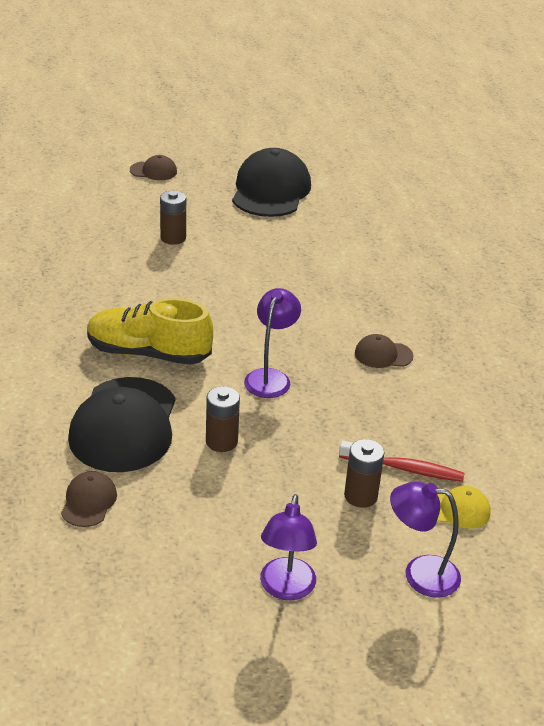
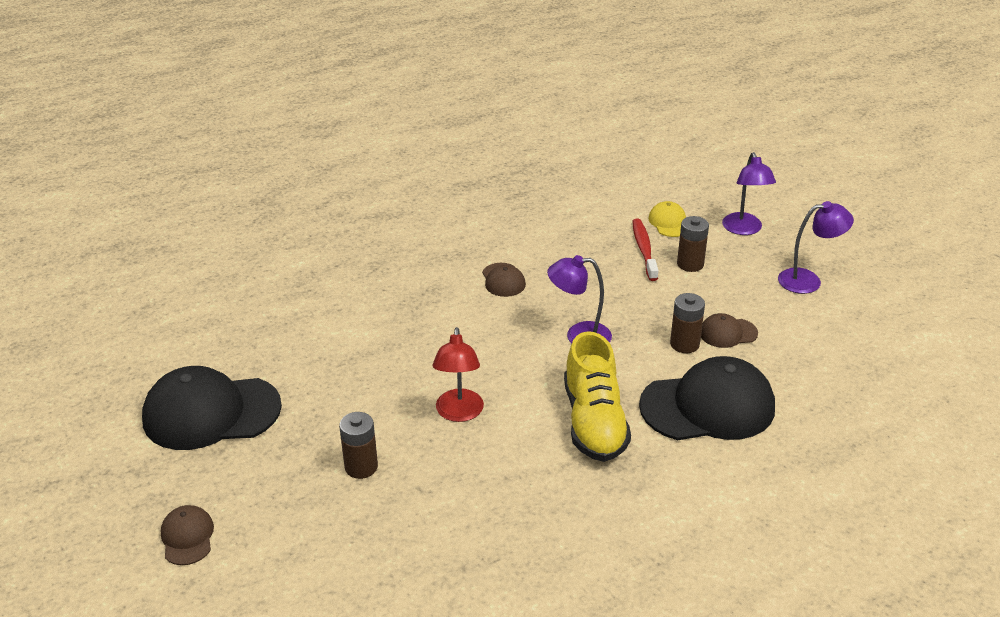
camera: 105 degrees left, 0 degrees up
(89, 501) = (813, 398): brown cap -> brown cap (728, 333)
(204, 289) = (459, 413): none -> red lamp

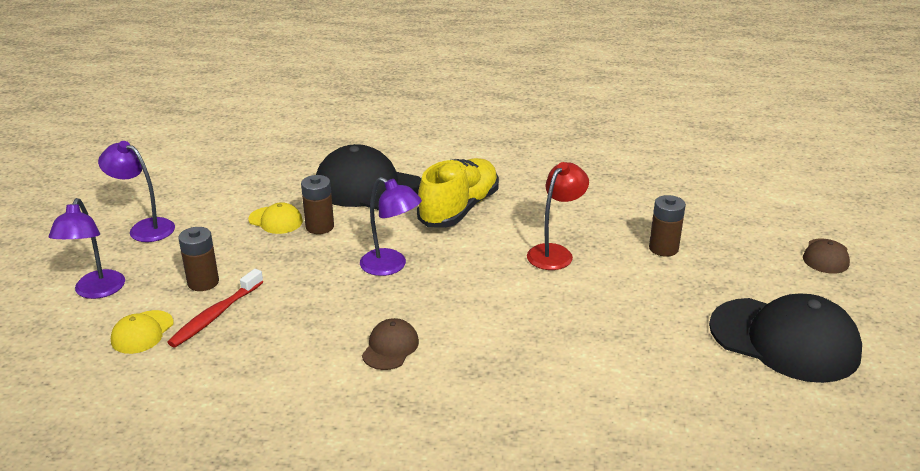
camera: 145 degrees left, 5 degrees down
(728, 333) = (275, 220): brown cap -> yellow cap
(744, 229) = (97, 291): purple lamp -> purple lamp turned 150 degrees clockwise

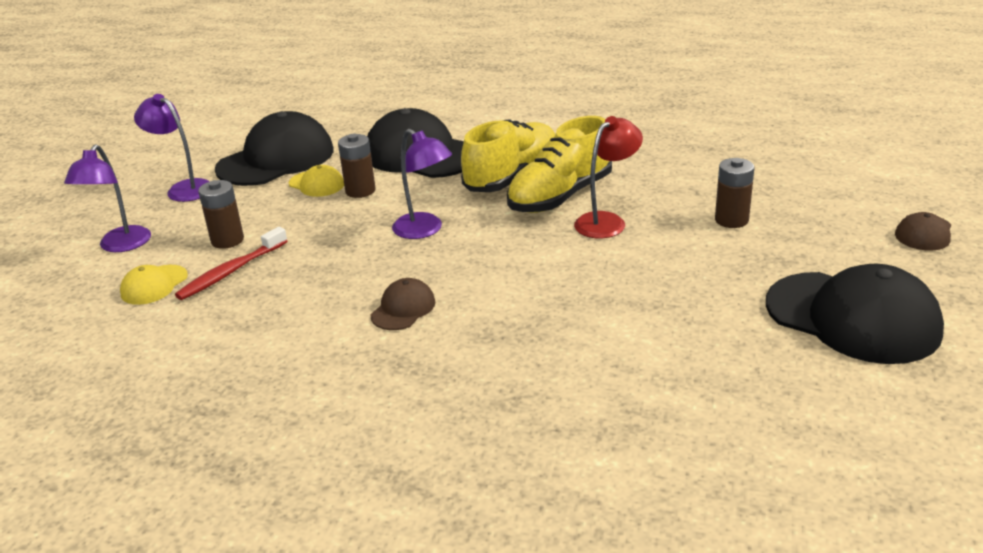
camera: 10 degrees right, 0 degrees up
(229, 195) = (276, 159): none -> black cap
(507, 229) = (560, 196): none -> yellow shoe

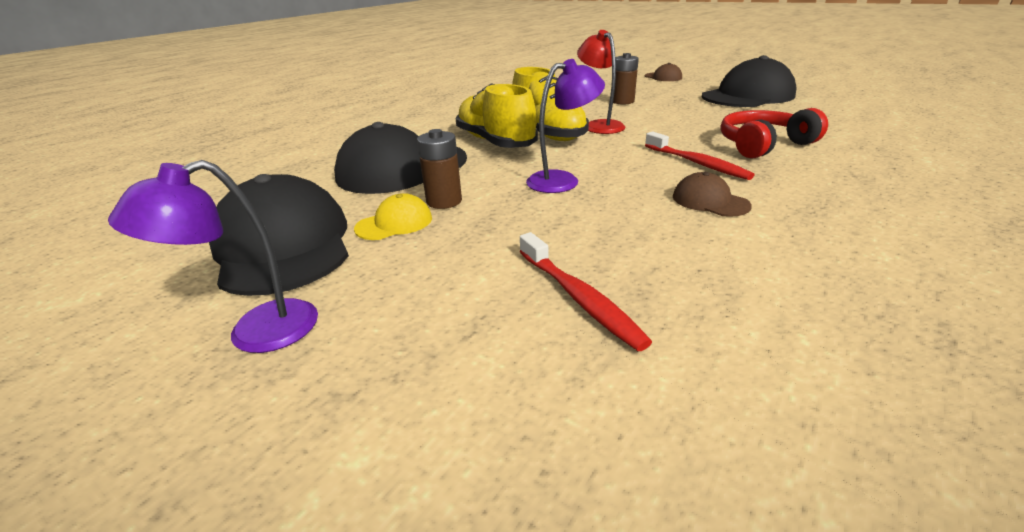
camera: 70 degrees left, 0 degrees up
(120, 246) = (396, 426): purple lamp -> none
(154, 285) = (580, 380): yellow cap -> none
(227, 240) = (484, 296): brown battery -> none
(503, 295) = (697, 163): none -> red toothbrush
(593, 335) = (763, 145): none -> red headphones

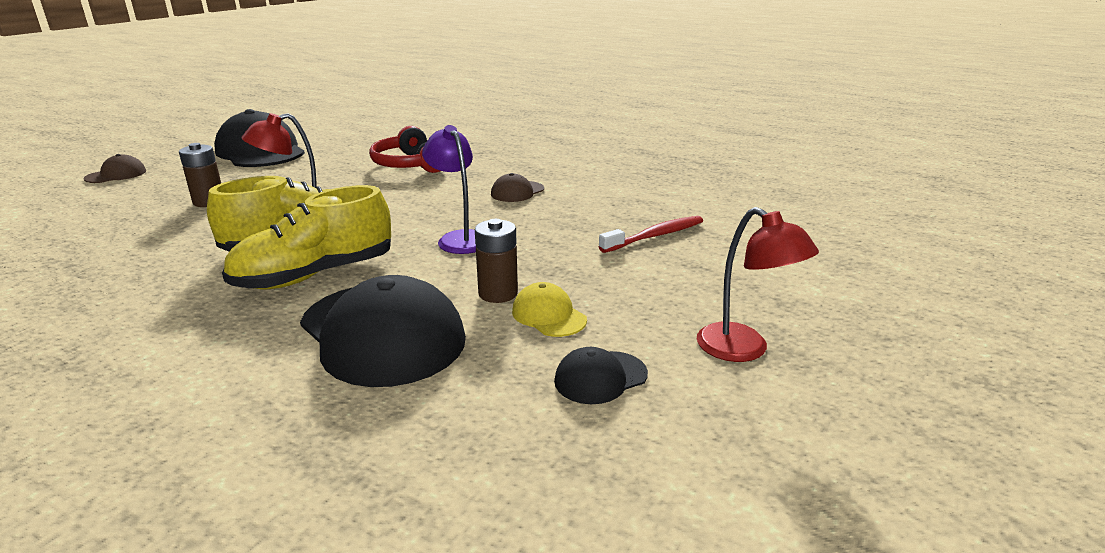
camera: 95 degrees left, 5 degrees down
(256, 333) = (744, 350): purple lamp -> red lamp
(283, 245) = (600, 377): black cap -> black cap, size x0.46
(697, 163) = (440, 188): red toothbrush -> none

